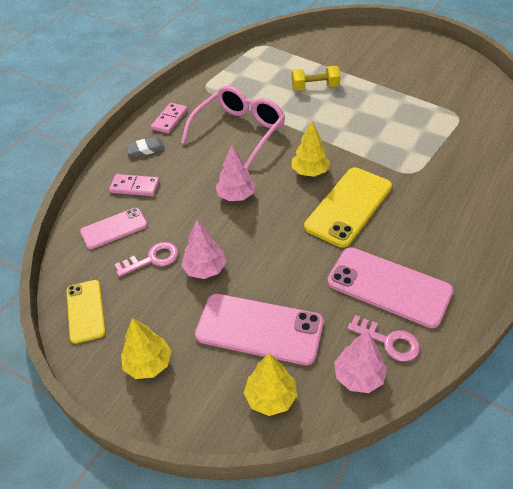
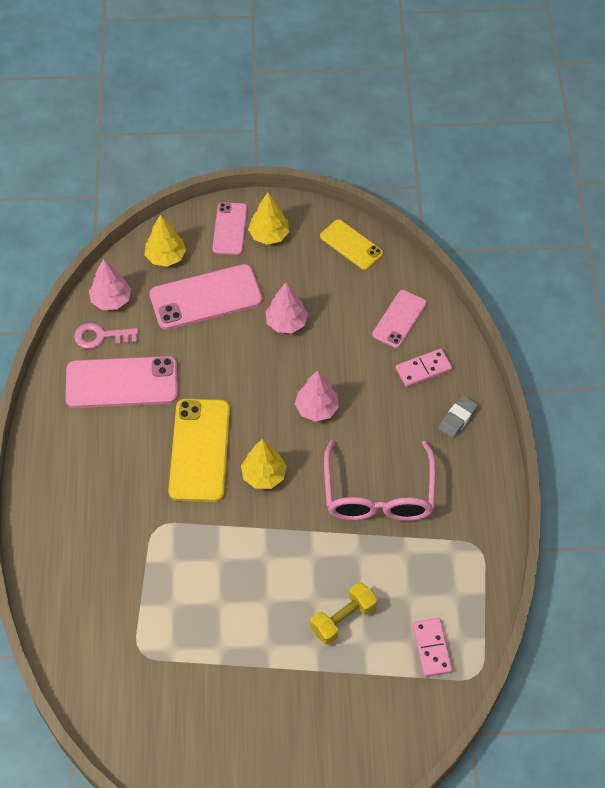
camera: 145 degrees right, 10 degrees up
(153, 259) = (338, 309): pink key -> none
(169, 120) = (471, 473): pink domino -> pink domino (432, 648)
(181, 394) = (229, 229): none -> pink phone

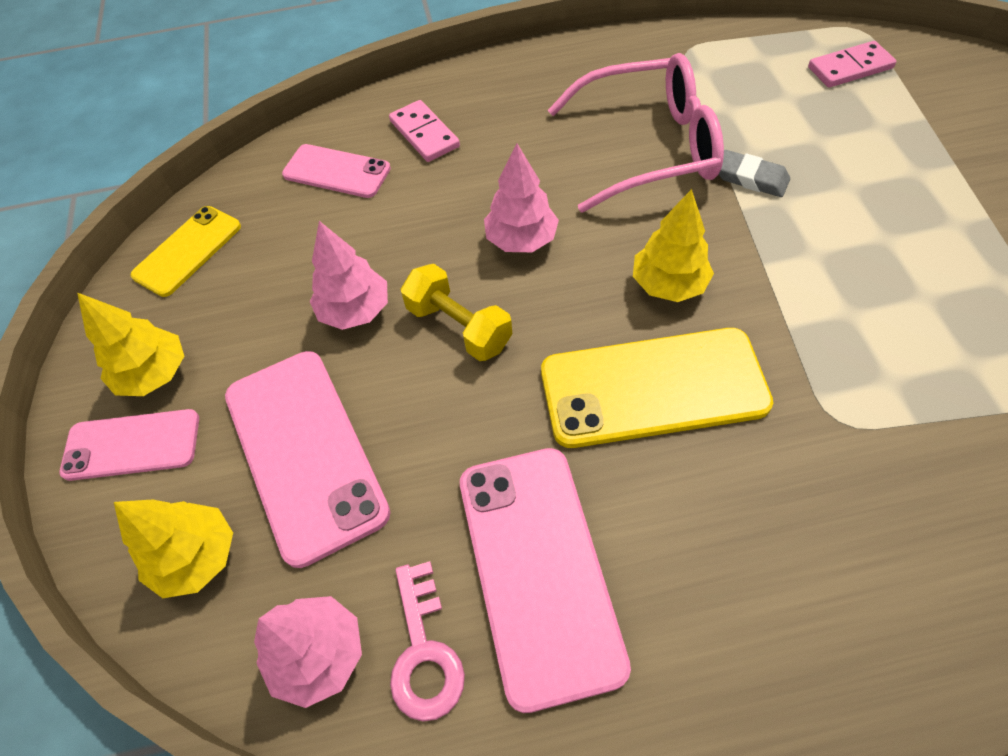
camera: 95 degrees left, 0 degrees up
(343, 619) = (862, 152): yellow dumbbell -> yellow dumbbell (459, 326)
(457, 419) = (500, 91): grey eraser -> grey eraser (751, 178)

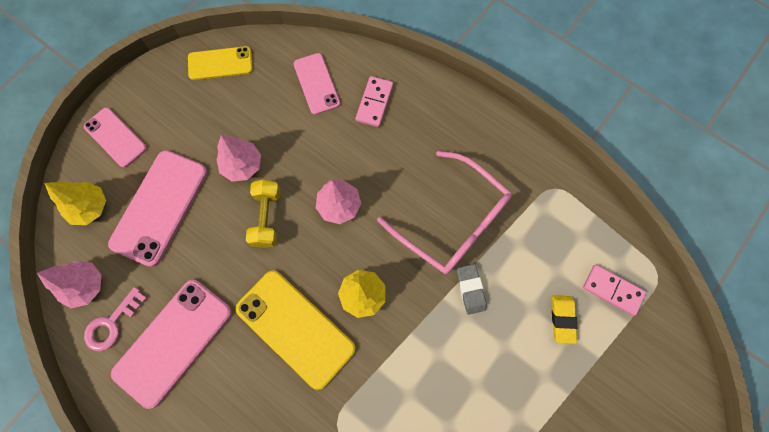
camera: 45 degrees right, 15 degrees up
(154, 374) = (151, 113): yellow tree -> none
(854, 122) = (562, 319): none -> yellow eraser

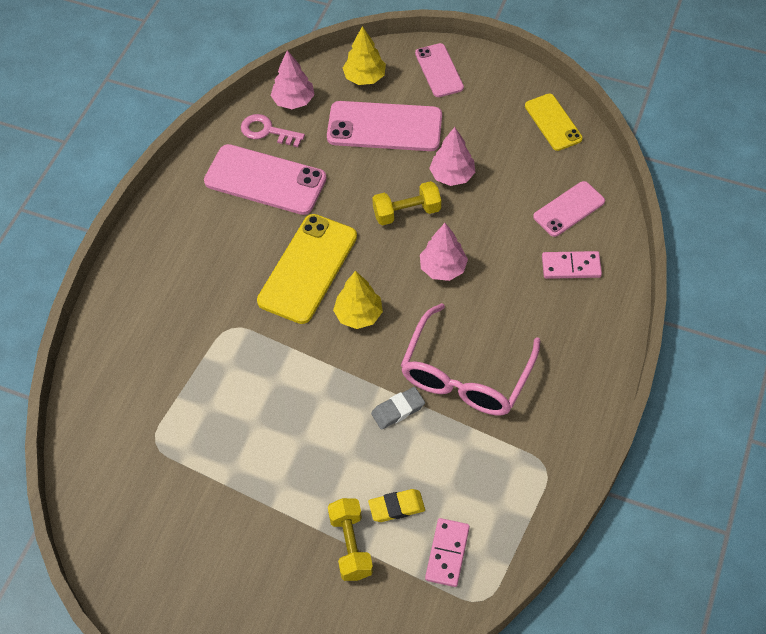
camera: 75 degrees right, 15 degrees down
(115, 137) = (439, 70): pink phone -> pink phone turned 45 degrees counterclockwise
(589, 369) = (350, 545): none -> yellow dumbbell

